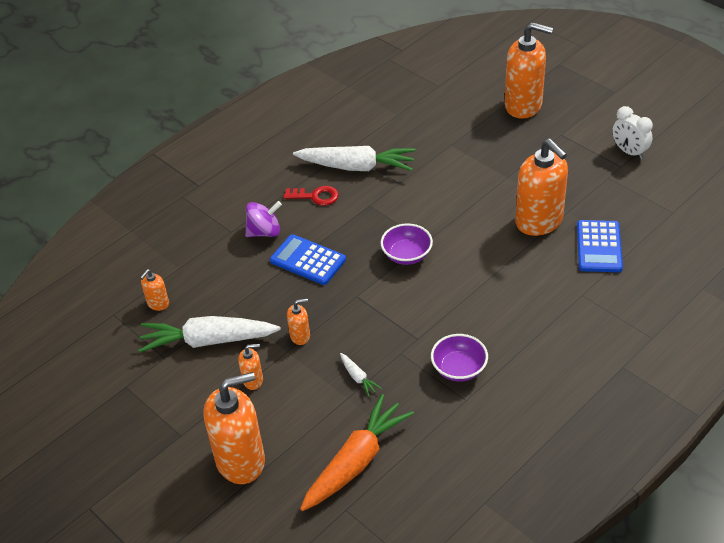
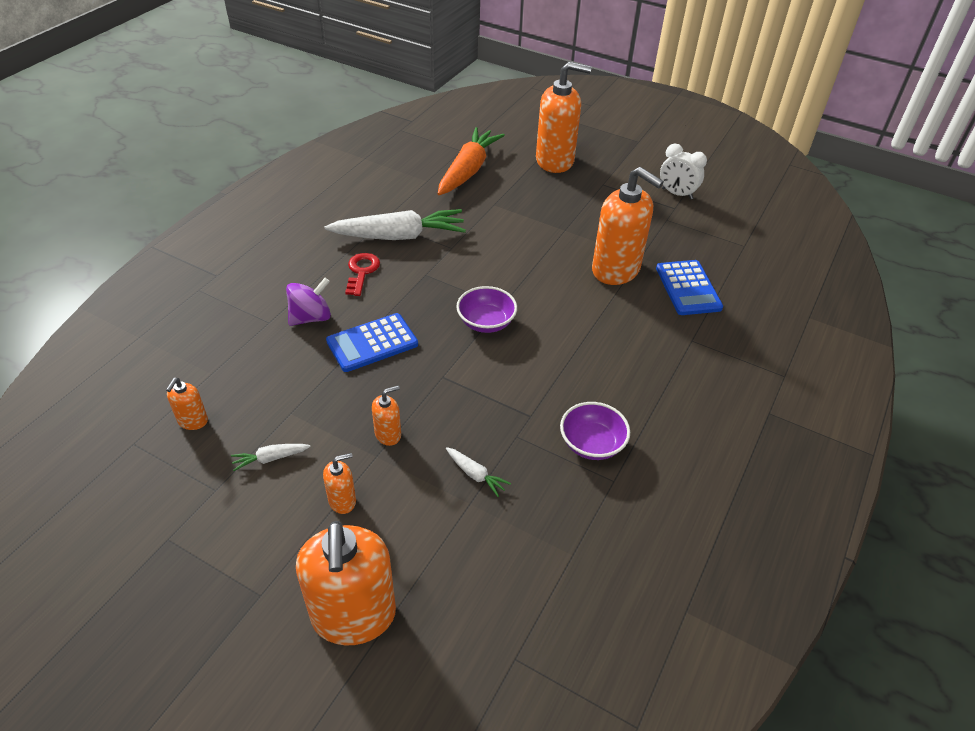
camera: 20 degrees left, 0 degrees up
(208, 341) = (270, 458): white carrot -> white carrot, size x0.42
(241, 461) = (354, 616): orange soap dispenser -> orange soap dispenser turned 120 degrees clockwise
(308, 260) = (372, 343): blue calculator -> blue calculator turned 45 degrees counterclockwise
(316, 196) = (361, 272): red key -> red key turned 75 degrees counterclockwise
(356, 461) = (508, 586): orange carrot -> orange carrot (468, 170)

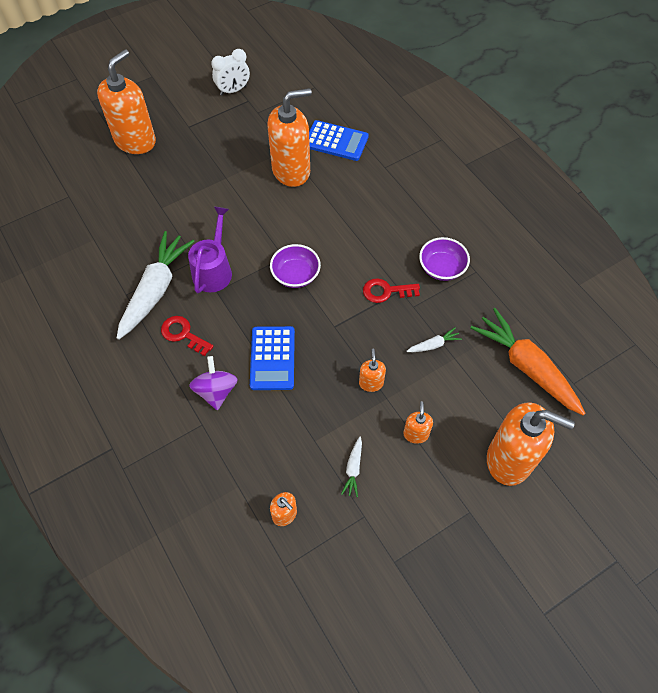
camera: 60 degrees left, 15 degrees up
(448, 263) = (213, 270): none -> purple watering can
(468, 170) = (102, 204): orange carrot -> orange carrot (526, 366)
(519, 403) = (386, 291): none -> red key

